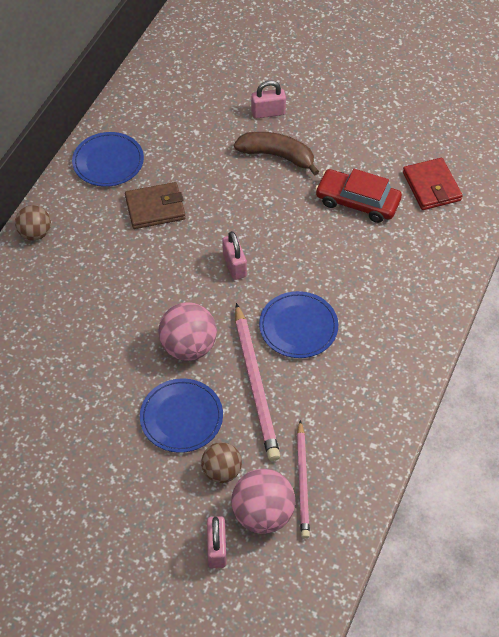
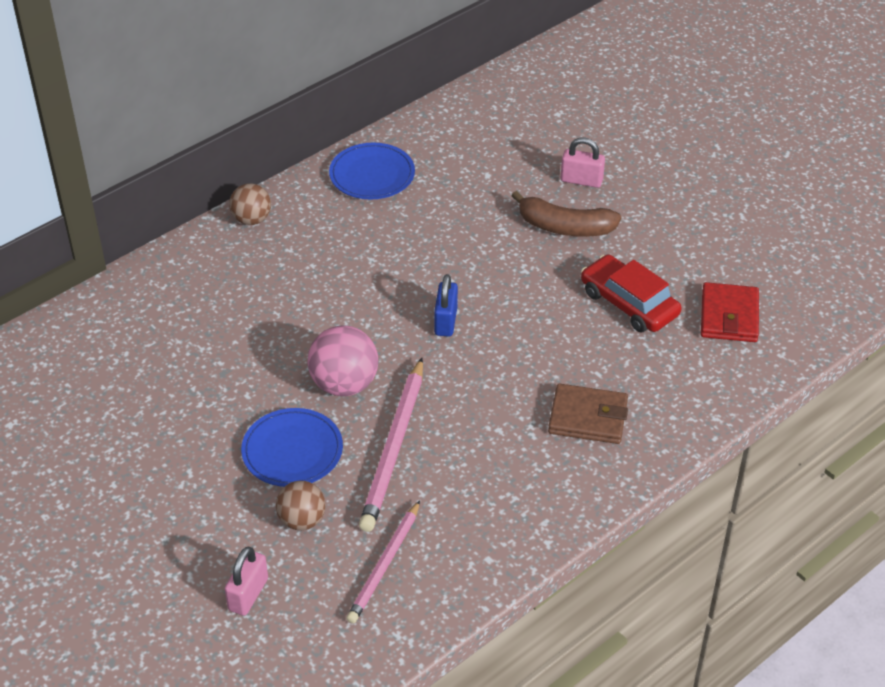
camera: 25 degrees right, 10 degrees down
(155, 208) = (394, 236): brown wallet -> brown wallet (588, 418)
(234, 265) = (446, 321): pink padlock -> blue padlock
(263, 513) = (320, 580): pink ball -> none
(277, 156) = (564, 227): brown banana -> brown banana turned 150 degrees clockwise
(298, 327) = (479, 407): blue plate -> none

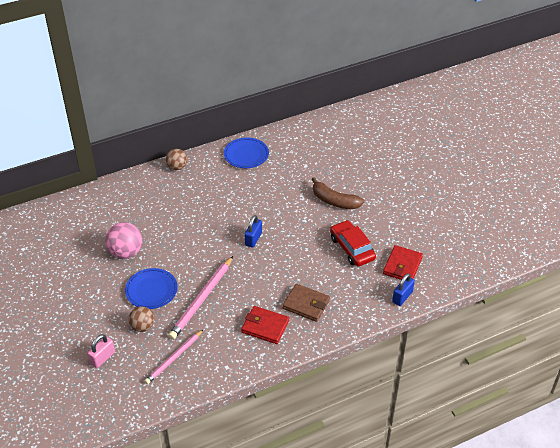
camera: 15 degrees right, 0 degrees up
(344, 384) = (190, 261): pink ball -> pink ball (126, 252)
(530, 472) = (265, 326): none -> red wallet
(581, 180) = (353, 177): pink padlock -> none
(750, 370) = (402, 297): none -> blue padlock

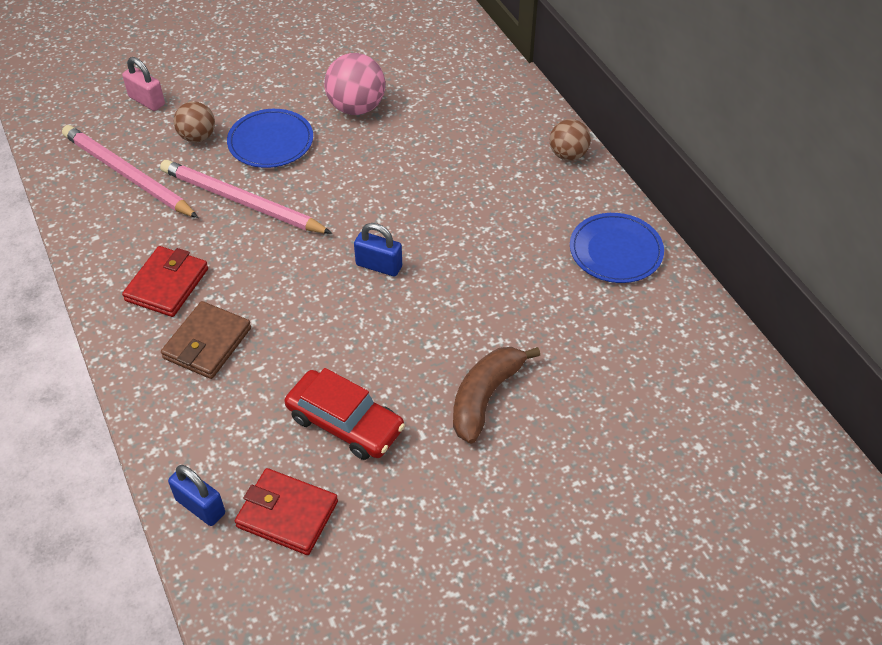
camera: 90 degrees right, 5 degrees up
(174, 358) = (127, 175): pink pencil -> pink pencil, size x1.51
(352, 248) = (345, 423): red car -> red car turned 60 degrees clockwise

